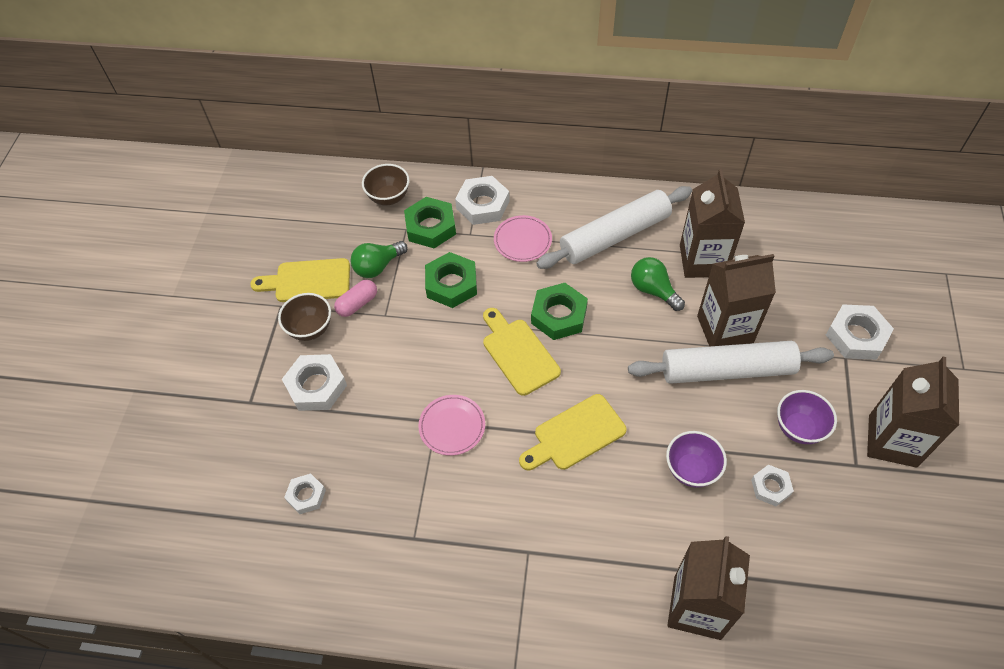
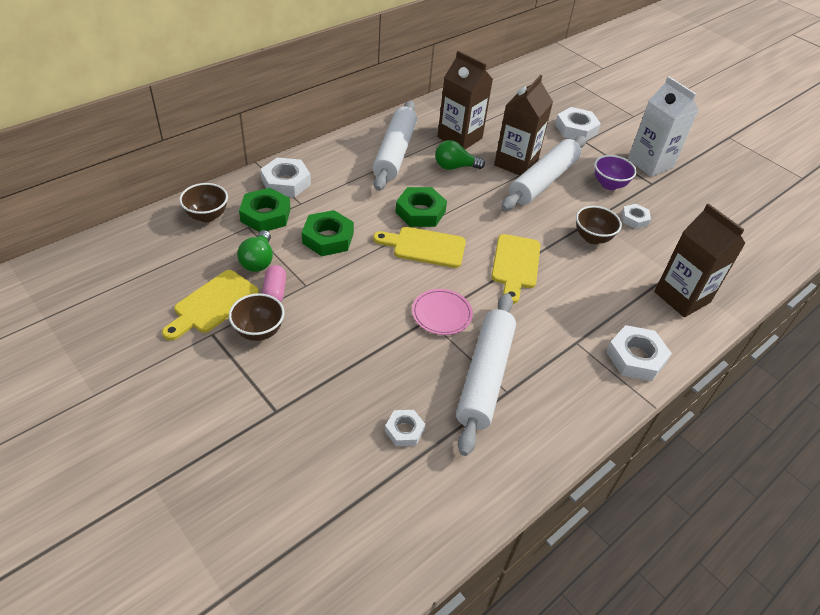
camera: 55 degrees left, 10 degrees down
(316, 386) = (315, 362): white nut -> white nut (635, 357)
(414, 509) = (484, 377): none -> white rolling pin
(522, 240) = (341, 187): pink plate -> none
(691, 470) = (592, 238): purple bowl -> brown bowl
(892, 441) = (650, 163): brown carton -> white carton

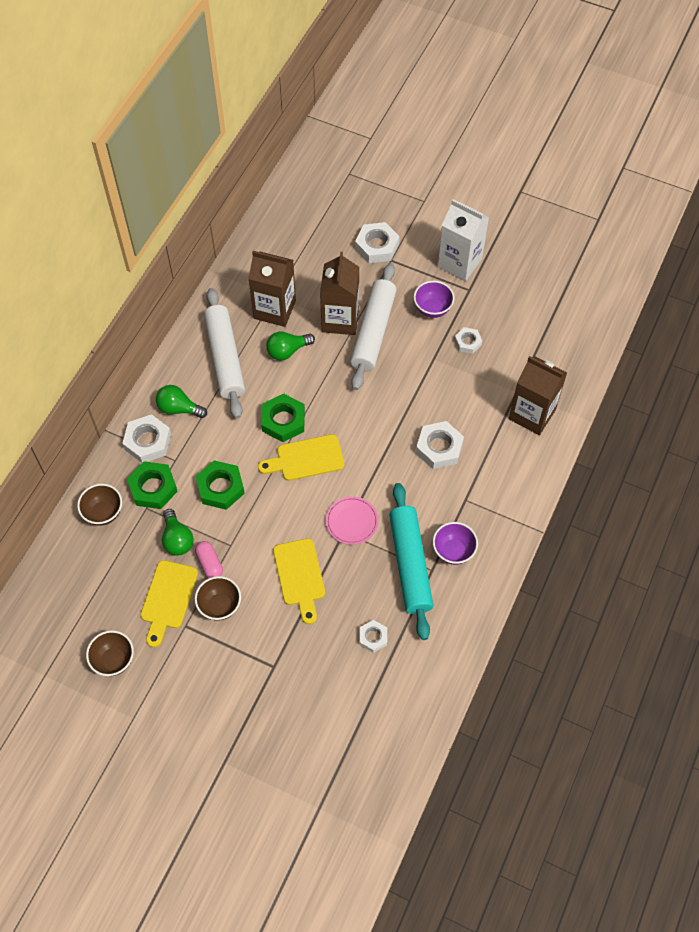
camera: 20 degrees left, 15 degrees up
(330, 170) = (179, 408): none -> green light bulb
(484, 377) = (410, 564): white rolling pin -> turquoise rolling pin
(515, 265) = (388, 443): yellow cutting board -> yellow cutting board (300, 576)
(540, 384) = (453, 551): none -> purple bowl
(592, 238) = (440, 382): brown bowl -> brown bowl (114, 660)
(635, 357) = (514, 493): white nut -> white nut (439, 448)

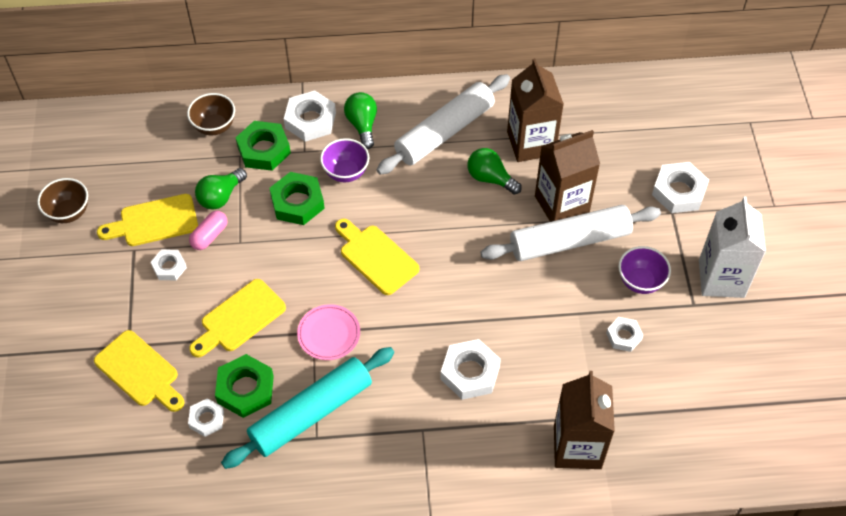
camera: 60 degrees right, 5 degrees down
(220, 606) = (169, 267): brown bowl -> white nut
(283, 421) = (407, 216): green nut -> green nut (245, 389)
(302, 667) = (140, 371): none -> yellow cutting board
(453, 551) = (351, 448): purple bowl -> purple bowl (346, 172)

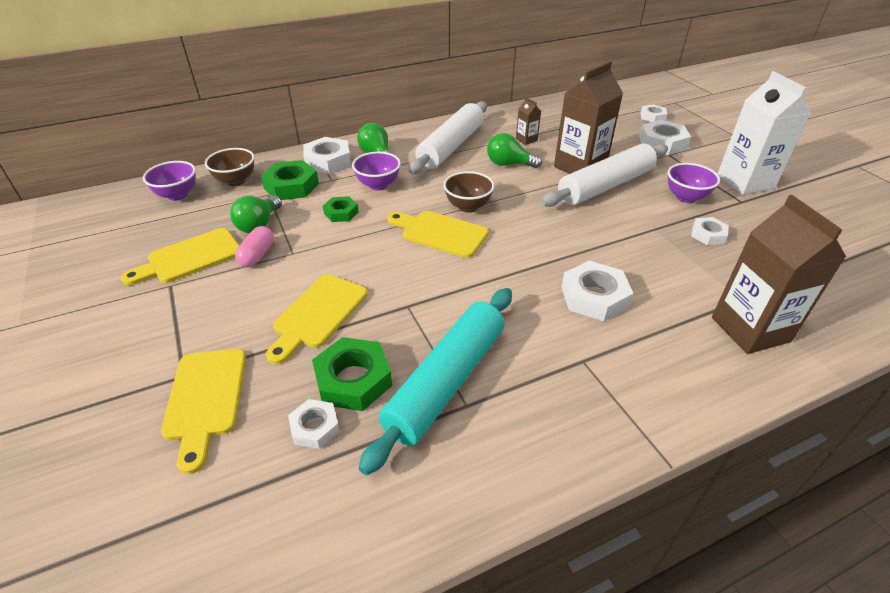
camera: 20 degrees left, 15 degrees down
(69, 212) = (83, 272): brown bowl -> brown bowl (468, 206)
(140, 371) = (205, 399): yellow cutting board -> yellow cutting board turned 60 degrees clockwise
(158, 132) = (177, 195): none -> purple bowl
(169, 267) = (218, 290): white nut -> white nut (652, 117)
(297, 202) = (341, 213): green nut -> green nut, size x0.60
(329, 334) = (426, 302): pink plate -> none
(531, 143) = (526, 140): brown carton -> brown carton, size x0.45

